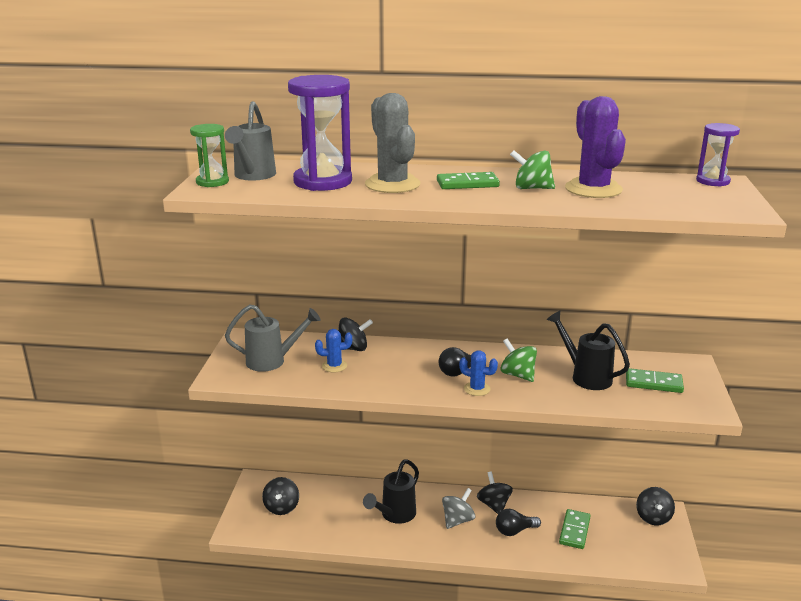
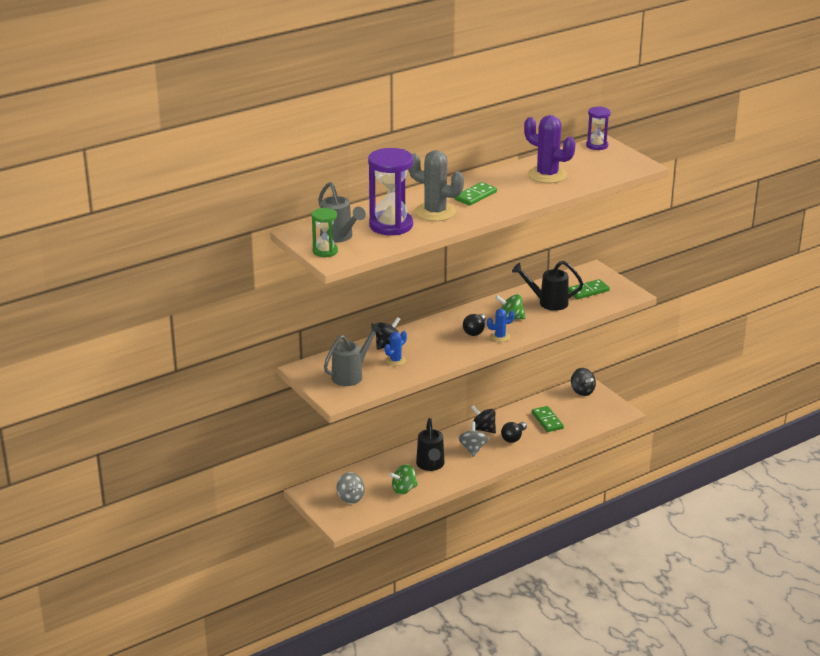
camera: 40 degrees left, 5 degrees up
(281, 507) = (350, 498): black spinning top -> grey spinning top
(532, 188) = (515, 186): green spinning top -> green spinning top (404, 489)

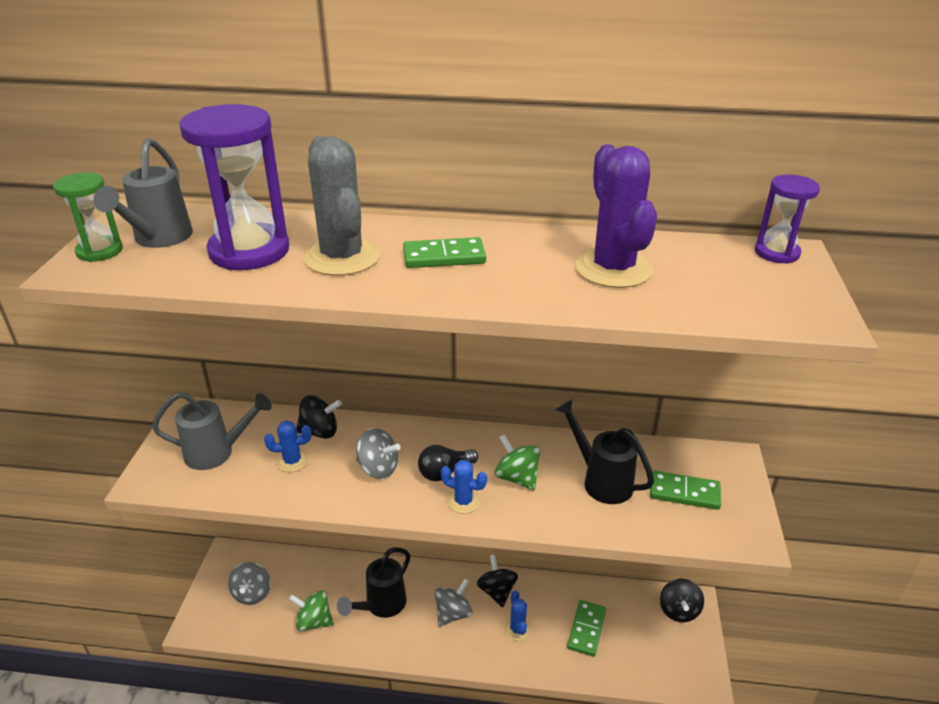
camera: 40 degrees right, 5 degrees up
(442, 344) = (378, 468): none -> grey spinning top
(513, 438) = (517, 629): black light bulb -> blue cactus

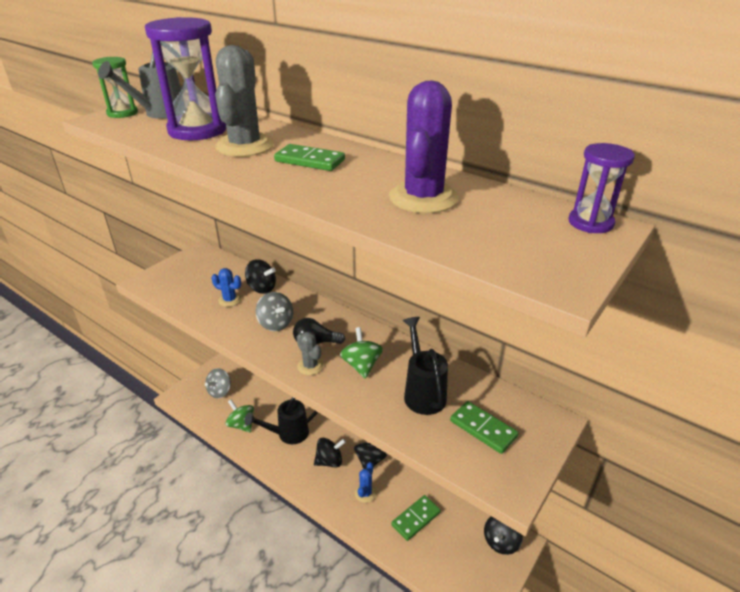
camera: 30 degrees right, 0 degrees up
(217, 452) = (194, 280): grey watering can -> none
(453, 613) = (329, 461): grey spinning top -> black spinning top
(463, 501) = (310, 366): blue cactus -> grey cactus

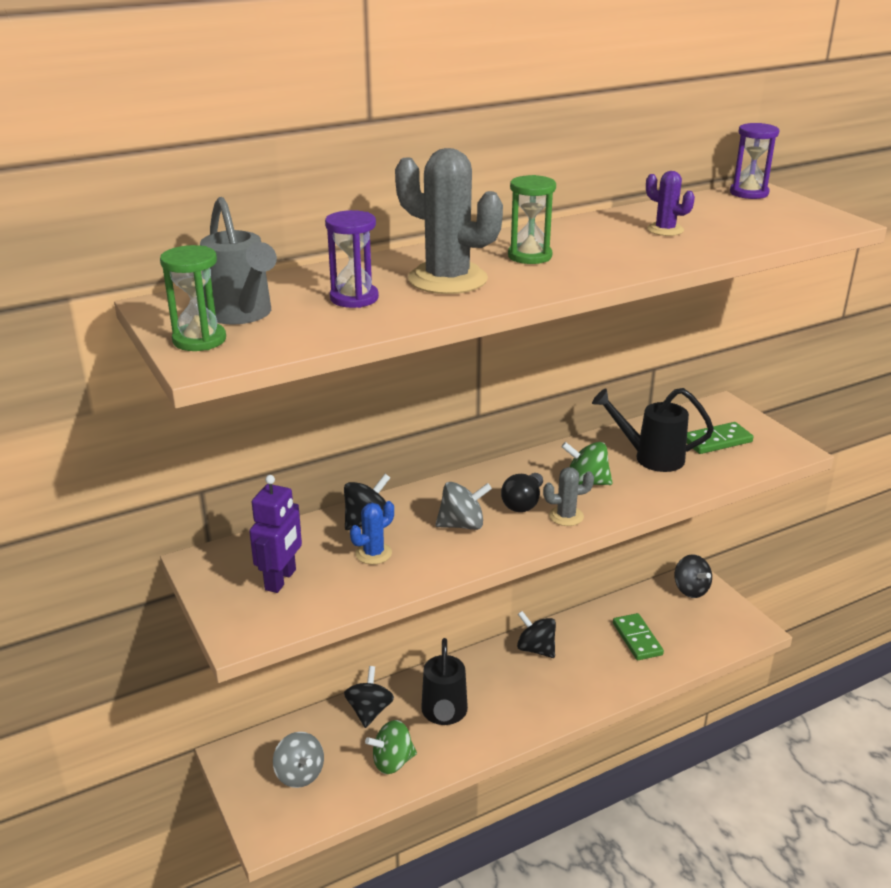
camera: 65 degrees left, 5 degrees down
(193, 278) = (281, 580): none -> purple robot
(197, 130) = (354, 298): purple hourglass -> purple hourglass, size x0.55
(310, 161) = (529, 256): green domino -> green hourglass
(329, 461) = (516, 685): black spinning top -> black spinning top (369, 711)
(365, 493) = (583, 668): blue cactus -> none
(423, 198) = (665, 230): purple cactus -> purple cactus, size x0.51

